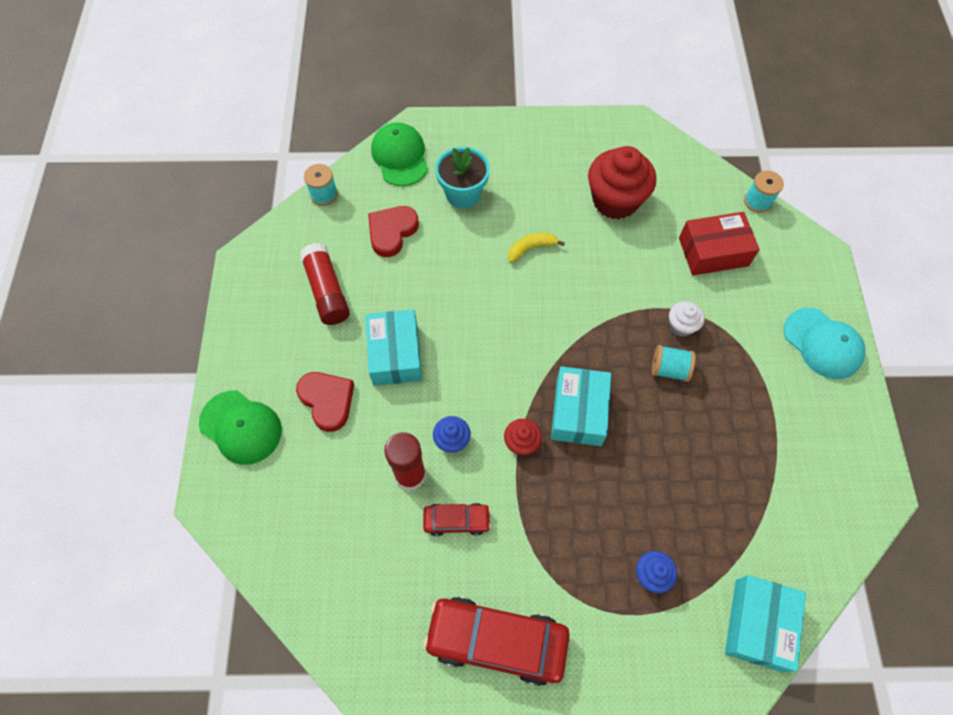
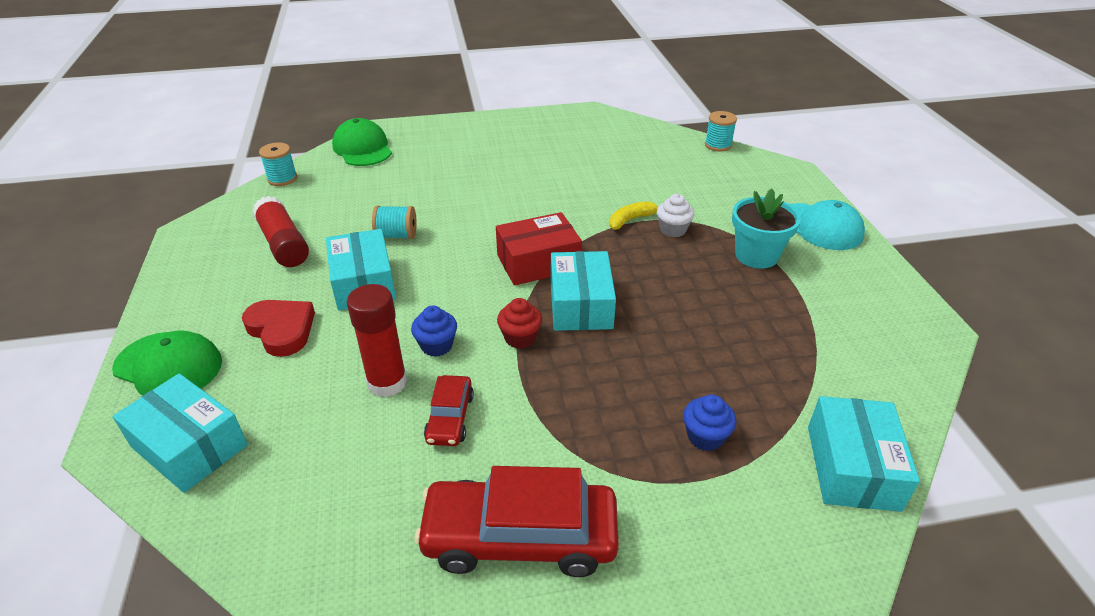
camera: 10 degrees left, 25 degrees down
(263, 514) = (189, 446): none -> turquoise box
(392, 232) = (356, 196): red heart -> none
(456, 520) = (450, 418): red car -> red car turned 105 degrees clockwise
(463, 194) = (429, 166): turquoise flower pot -> turquoise flower pot (756, 255)
(531, 248) = (504, 193): yellow banana -> yellow banana (631, 220)
(615, 200) = (582, 156): red cupcake -> none
(669, 369) = (670, 261): turquoise spool -> turquoise spool (396, 235)
(713, 252) = (687, 179): red box -> red box (538, 262)

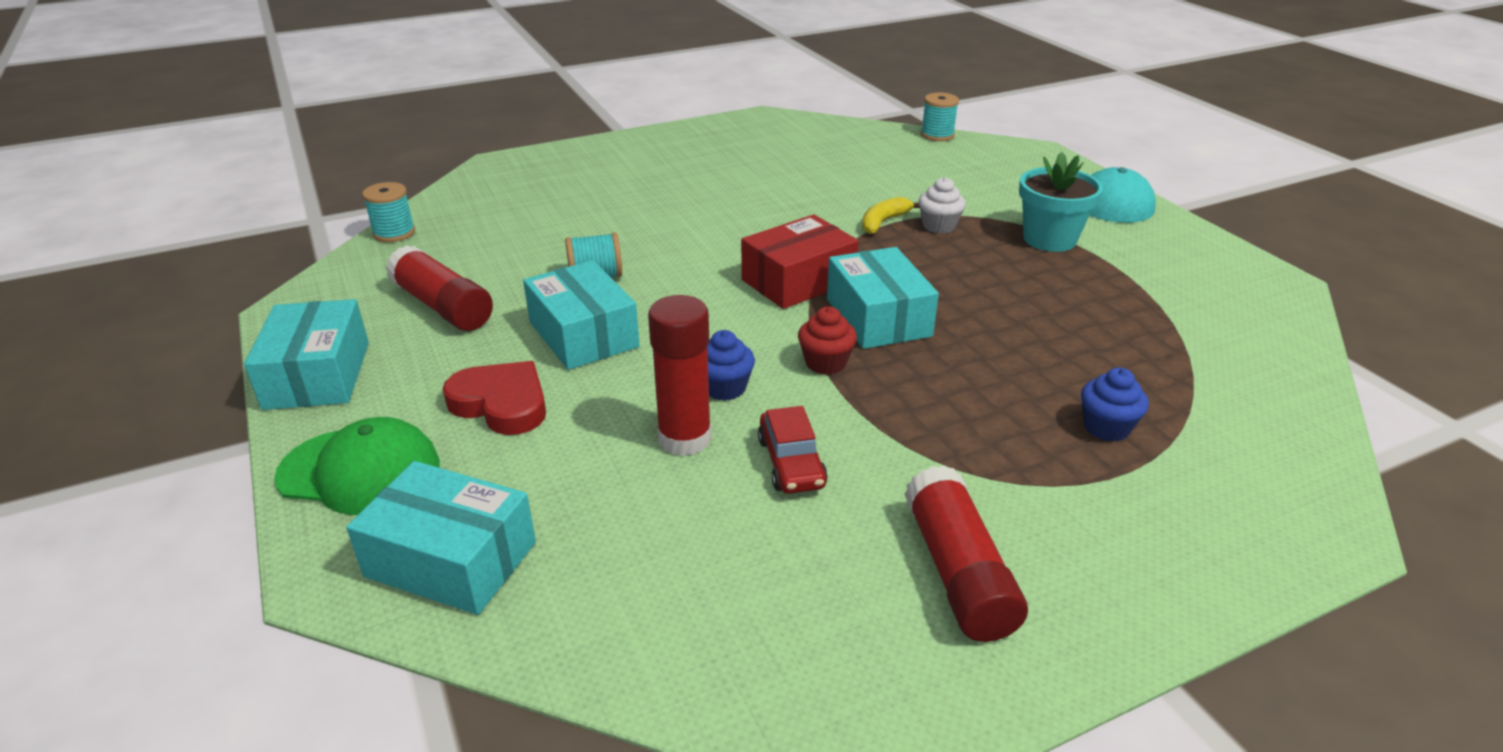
camera: 15 degrees left, 5 degrees down
(362, 148) = (488, 186): green cap -> none
(520, 537) = (958, 572): red car -> red glue stick
(852, 467) = (1280, 428): turquoise box -> turquoise box (317, 375)

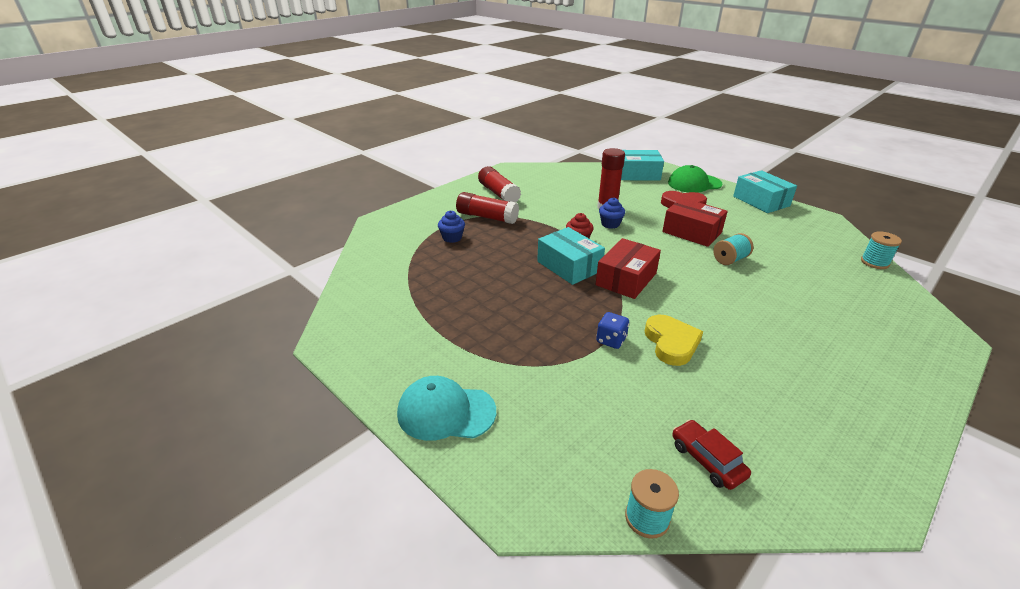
camera: 160 degrees right, 0 degrees up
(443, 306) = (769, 231): red glue stick -> red glue stick (487, 217)
(583, 334) = (692, 232): turquoise box -> red box
(791, 463) = (565, 207): red car -> red car (707, 460)
(812, 208) = (671, 343): none -> yellow heart
(883, 222) = (611, 340): yellow banana -> blue dice
(939, 226) = (570, 345): white cupcake -> none
(1049, 239) = (486, 350): turquoise flower pot -> none

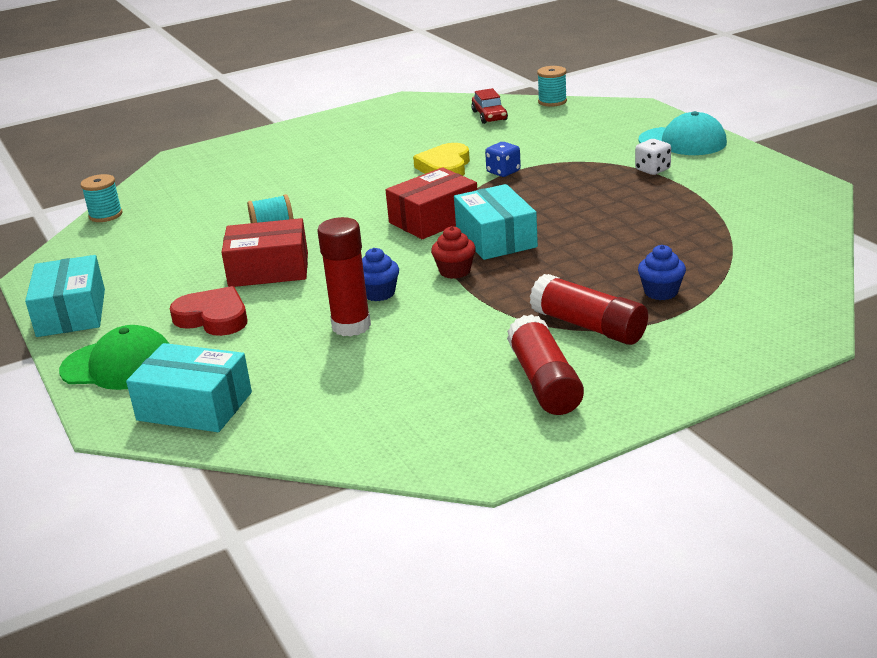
camera: 160 degrees left, 5 degrees down
(472, 355) = (652, 170): none -> white dice
(692, 232) = (269, 269): red box -> red box turned 60 degrees counterclockwise

